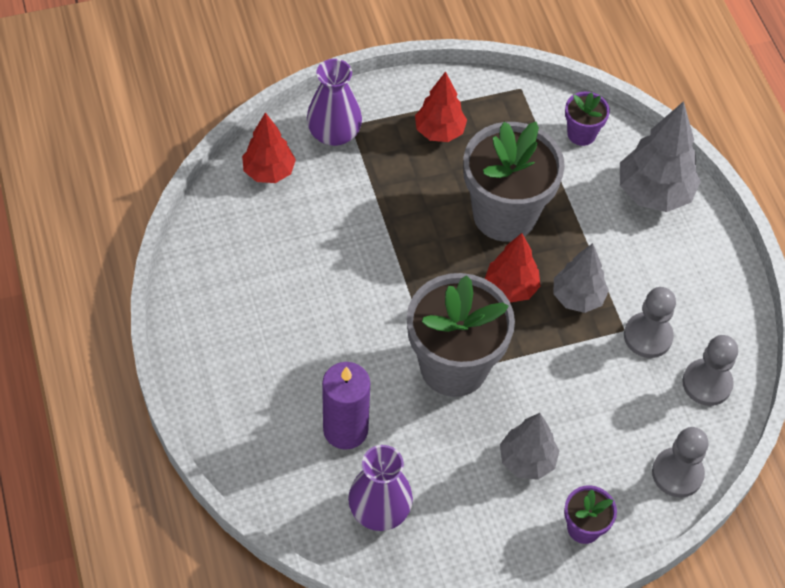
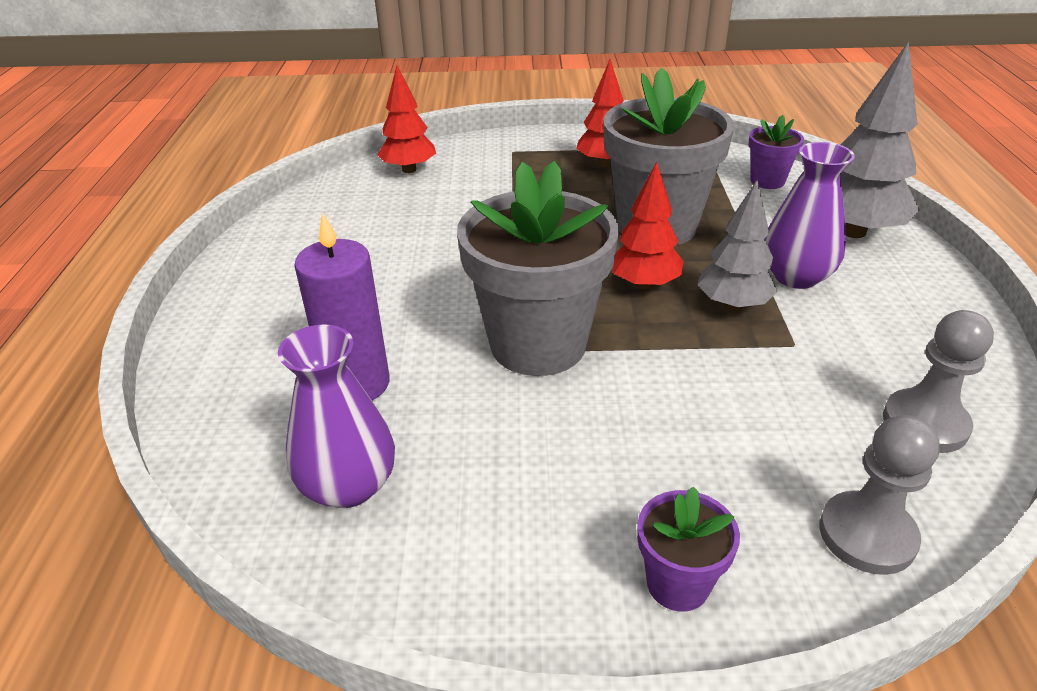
camera: 20 degrees right, 20 degrees down
(334, 133) = (491, 154): purple vase -> purple vase (796, 276)
(527, 460) = (606, 467): grey tree -> none
(647, 336) = (830, 356): grey pawn -> none

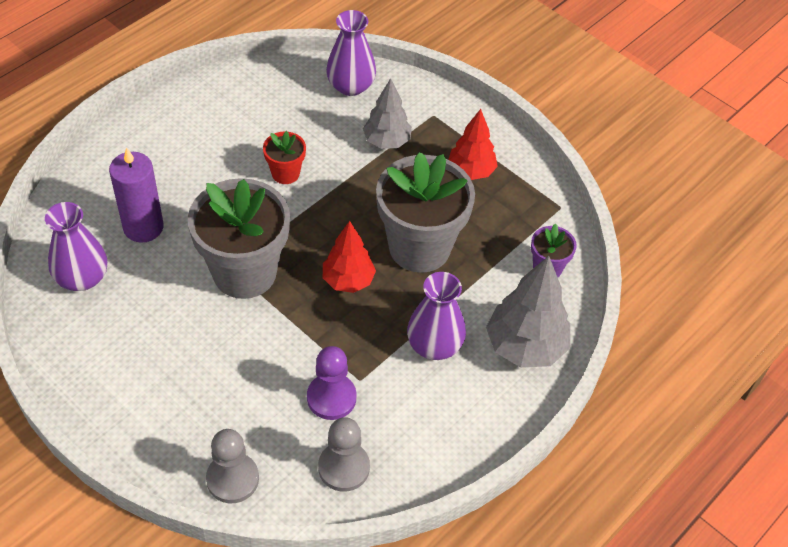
camera: 40 degrees right, 15 degrees up
(409, 169) = (350, 86): red tree -> purple vase
(448, 251) = (285, 173): none -> red flower pot
(677, 583) = (138, 426): purple flower pot -> none
(733, 305) = (370, 332): grey tree -> grey tree (387, 141)
(802, 377) = (331, 398): none -> purple pawn

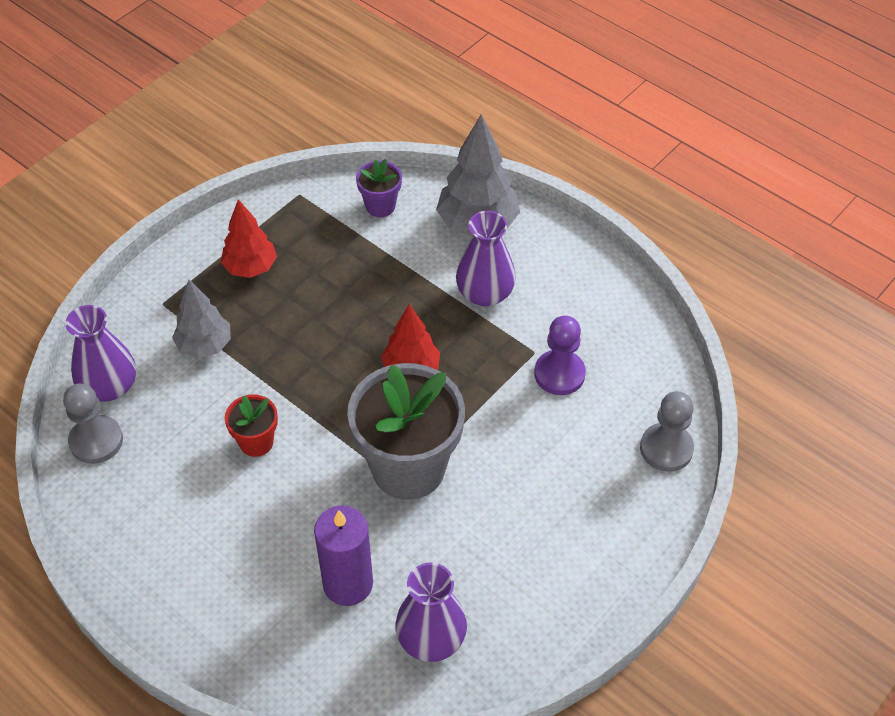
camera: 90 degrees left, 0 degrees up
(344, 467) = (635, 358): grey pawn -> grey pawn (96, 441)
(419, 247) = (361, 309): grey flower pot -> none

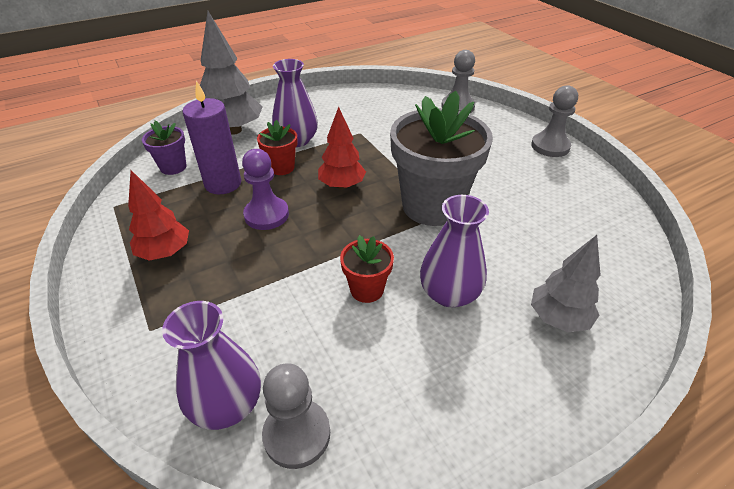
camera: 70 degrees left, 10 degrees down
(205, 345) = (231, 305): grey tree -> grey tree (558, 318)
(348, 584) = (533, 261): purple candle -> purple candle (223, 184)
(421, 301) = (281, 167): none -> red flower pot
(431, 638) = (588, 227): purple vase -> purple vase (449, 293)
(559, 374) = (383, 128): purple pawn -> purple pawn (266, 215)
(606, 583) = (550, 146): none -> grey pawn

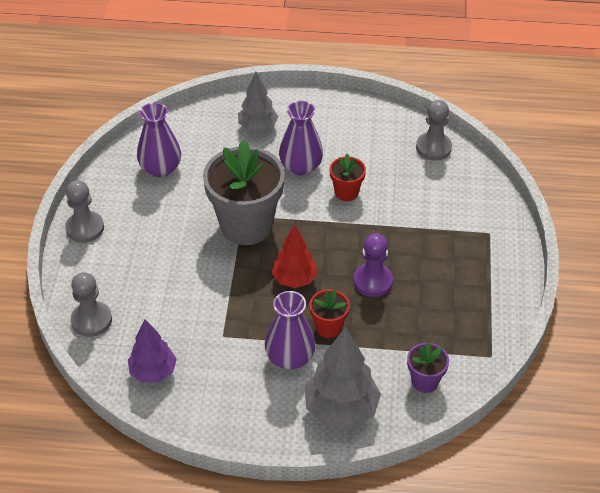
camera: 145 degrees left, 5 degrees up
(165, 253) = (462, 285): red tree -> none
(223, 184) = (389, 334): purple candle -> none
(227, 404) = (460, 174): purple vase -> purple vase (160, 168)
(383, 101) = (153, 372): none -> purple tree

